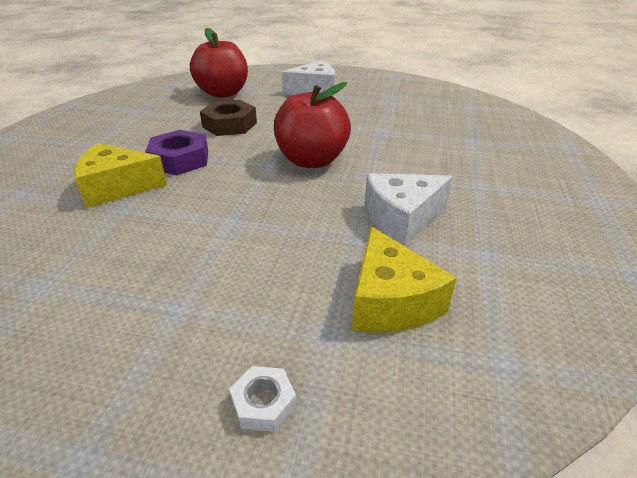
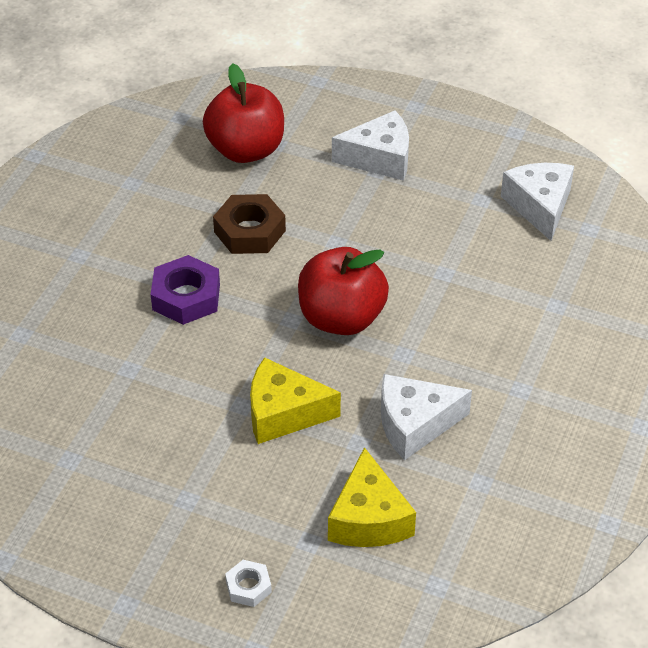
camera: 10 degrees right, 10 degrees up
(116, 187) = (118, 337): yellow cheese -> yellow cheese (283, 413)
(429, 101) = (539, 206): none -> white cheese

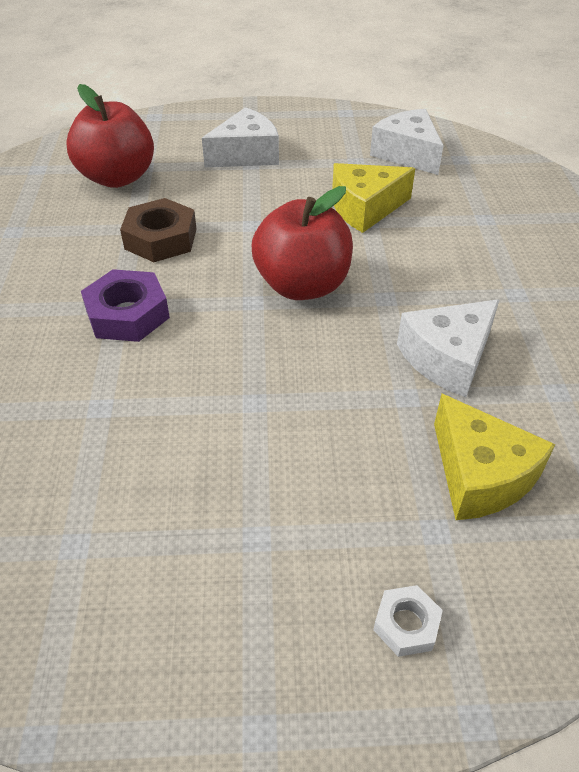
camera: 25 degrees left, 0 degrees up
(283, 413) = (306, 394): yellow cheese -> yellow cheese (365, 208)

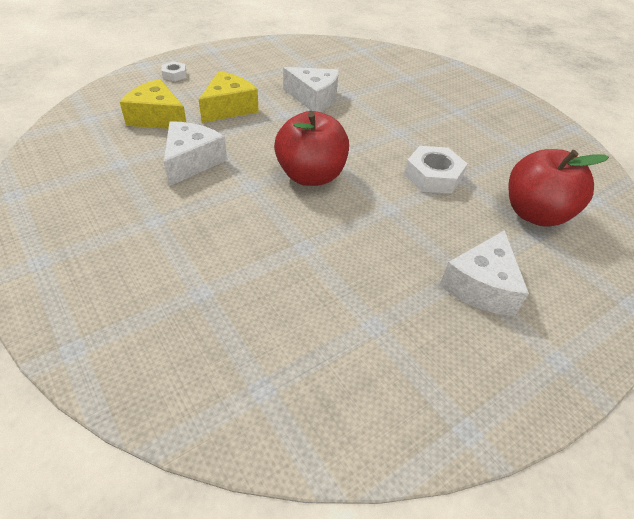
camera: 145 degrees right, 0 degrees up
(127, 314) = (389, 130): purple nut -> none
(161, 239) = (433, 176): brown nut -> white nut
(365, 208) = (318, 260): yellow cheese -> yellow cheese (229, 108)
(407, 154) = (329, 367): white cheese -> white cheese (314, 98)

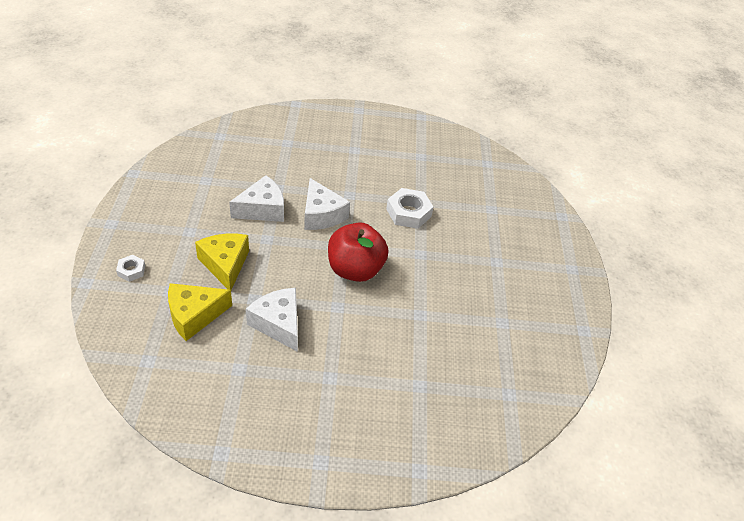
camera: 55 degrees left, 0 degrees up
(481, 286) = (509, 260): white cheese -> white cheese (321, 215)
(534, 213) = (477, 196): red apple -> none

